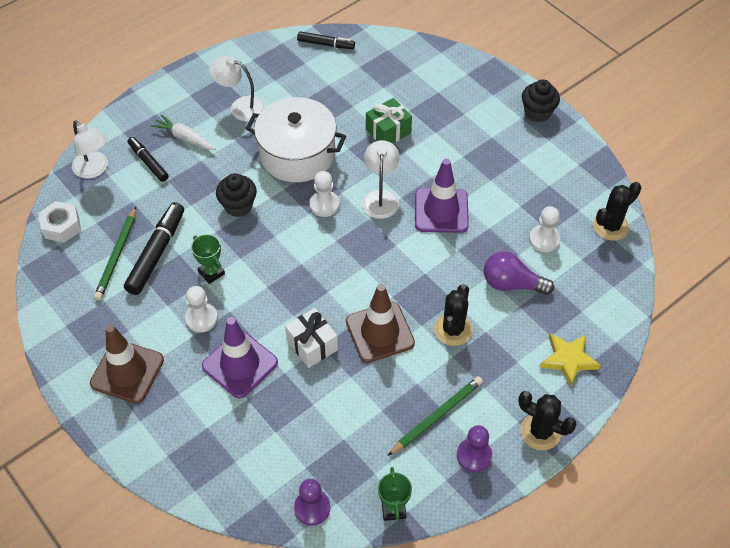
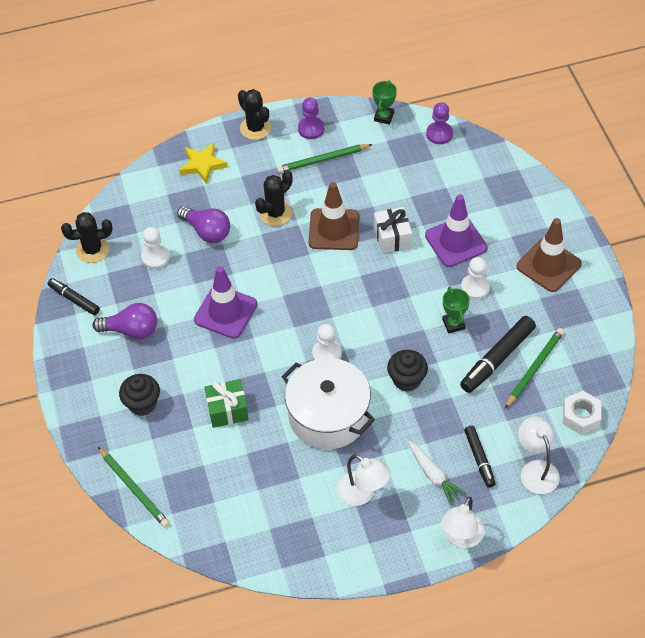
camera: 155 degrees left, 0 degrees up
(325, 44) = (235, 546): black marker -> black marker (74, 300)
(380, 197) = (272, 343): white lamp -> white lamp (461, 538)
(428, 55) = (134, 488): none -> green pencil
(517, 166) = (131, 330): none -> purple light bulb
(537, 113) = (72, 379): black cupcake -> black cupcake (142, 404)

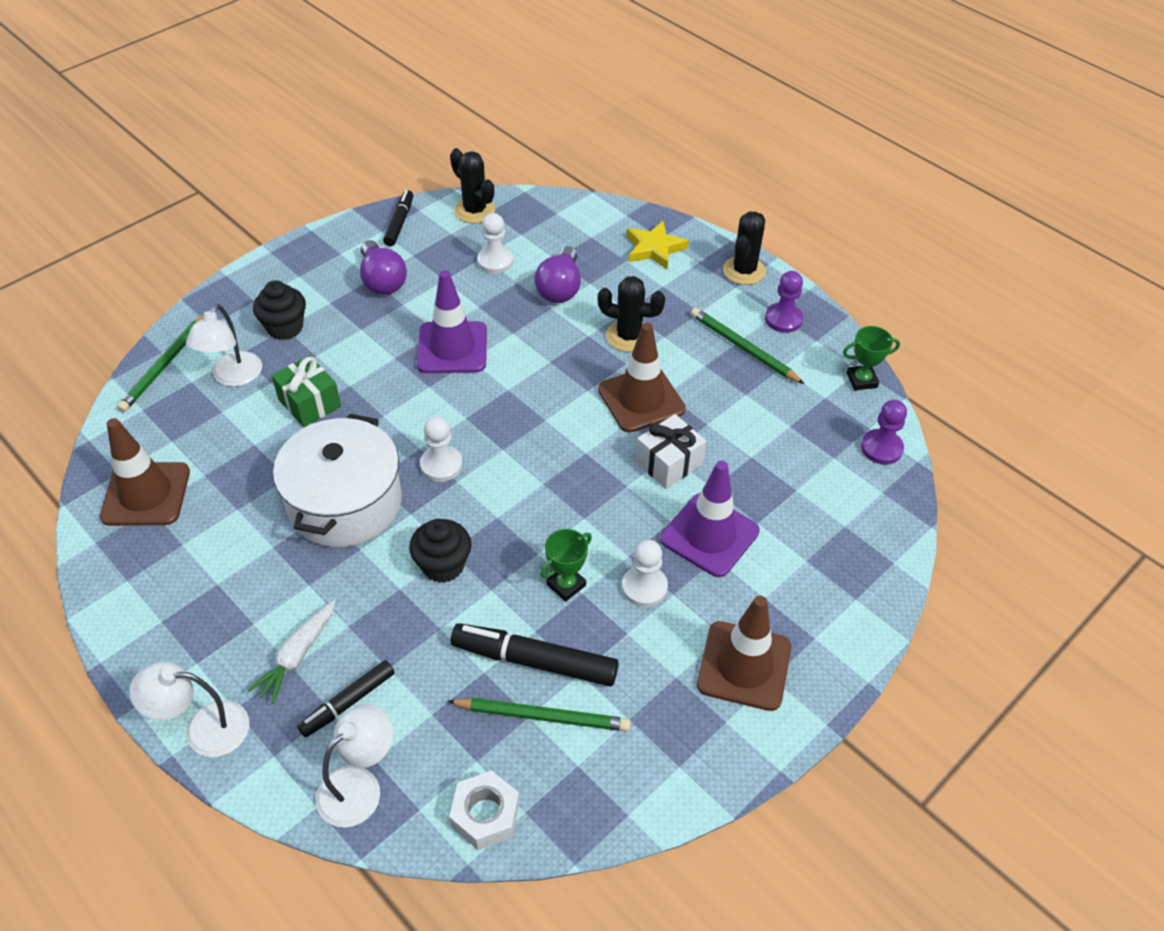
camera: 60 degrees right, 5 degrees down
(256, 528) = (146, 494): none -> brown traffic cone
(362, 494) = (237, 585): white lamp -> white lamp (233, 377)

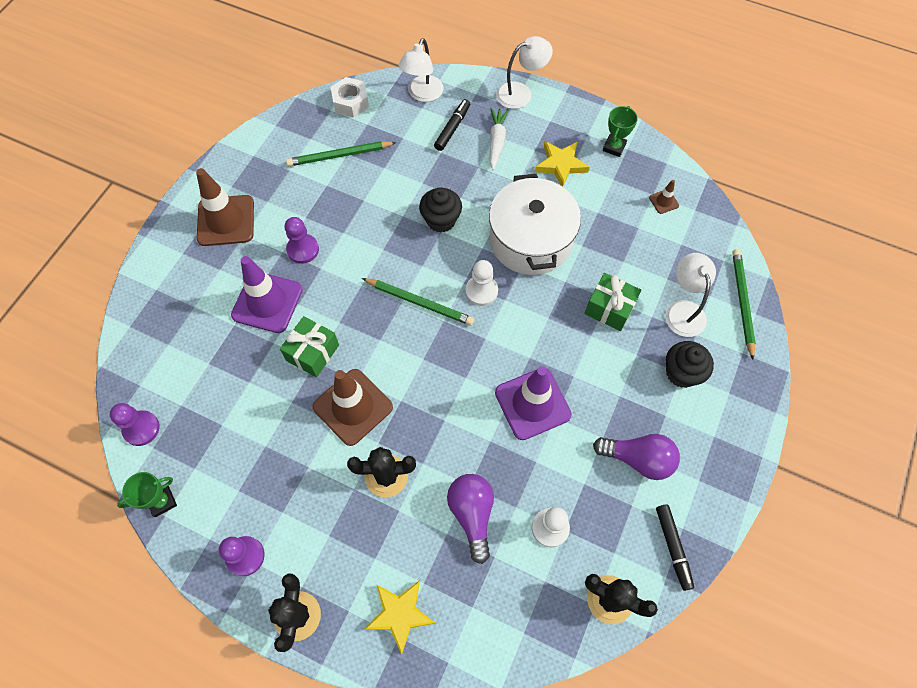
camera: 160 degrees right, 15 degrees up
(146, 494) = (663, 201): brown traffic cone -> brown traffic cone, size x0.43
(234, 588) = (561, 165): none -> yellow star
(382, 281) = (638, 459): purple light bulb -> purple light bulb turned 150 degrees clockwise
(535, 661) = (356, 182): black marker -> none
(566, 585) = (355, 234): green trophy -> green trophy (614, 147)
(644, 587) = (303, 249): white pawn -> purple pawn
(669, 463) = (312, 353): white gift -> green gift
(743, 348) = (277, 501): green pencil -> green pencil (420, 302)

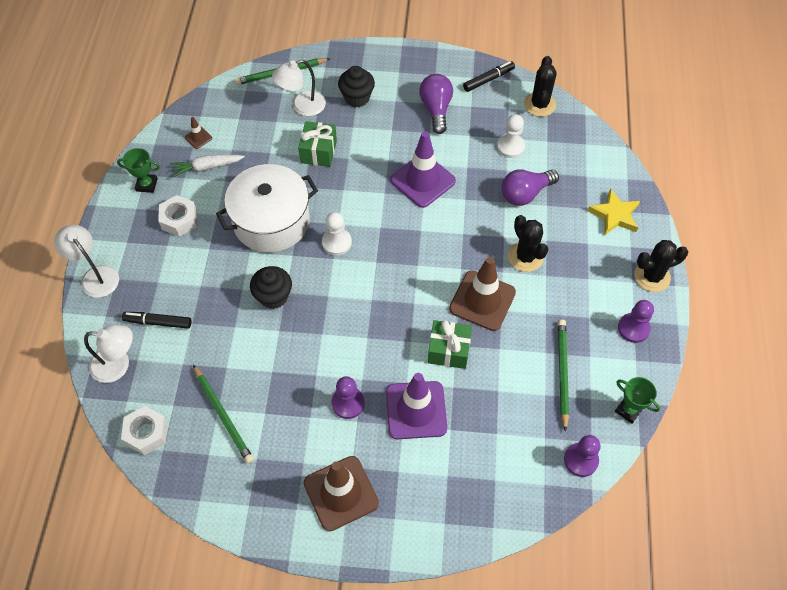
camera: 110 degrees left, 5 degrees down
(420, 302) = (366, 285): green pencil -> green pencil (562, 373)
(496, 141) = (165, 279): white carrot -> white carrot (207, 167)
(561, 165) = (179, 220): yellow star -> white nut

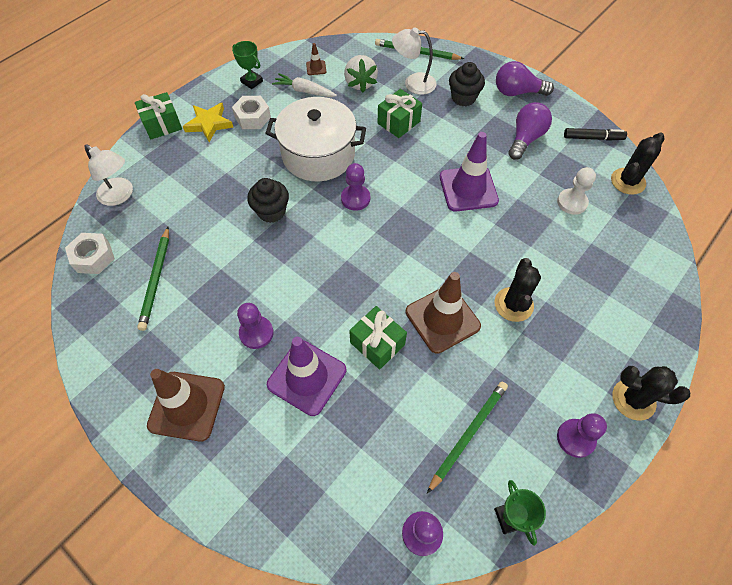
camera: 35 degrees right, 0 degrees up
(95, 276) = (162, 125): white lamp -> green gift
(158, 322) = (174, 181): black marker -> none
(253, 132) = (360, 83): none -> white strawberry
(337, 242) = (355, 198): white pawn -> purple pawn
(525, 194) = (555, 249): purple light bulb -> purple light bulb (517, 92)
(614, 215) = (634, 318): yellow star -> yellow star (209, 124)

